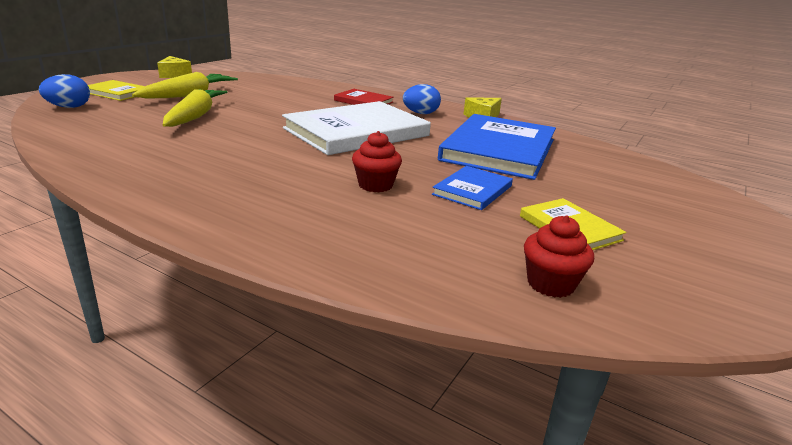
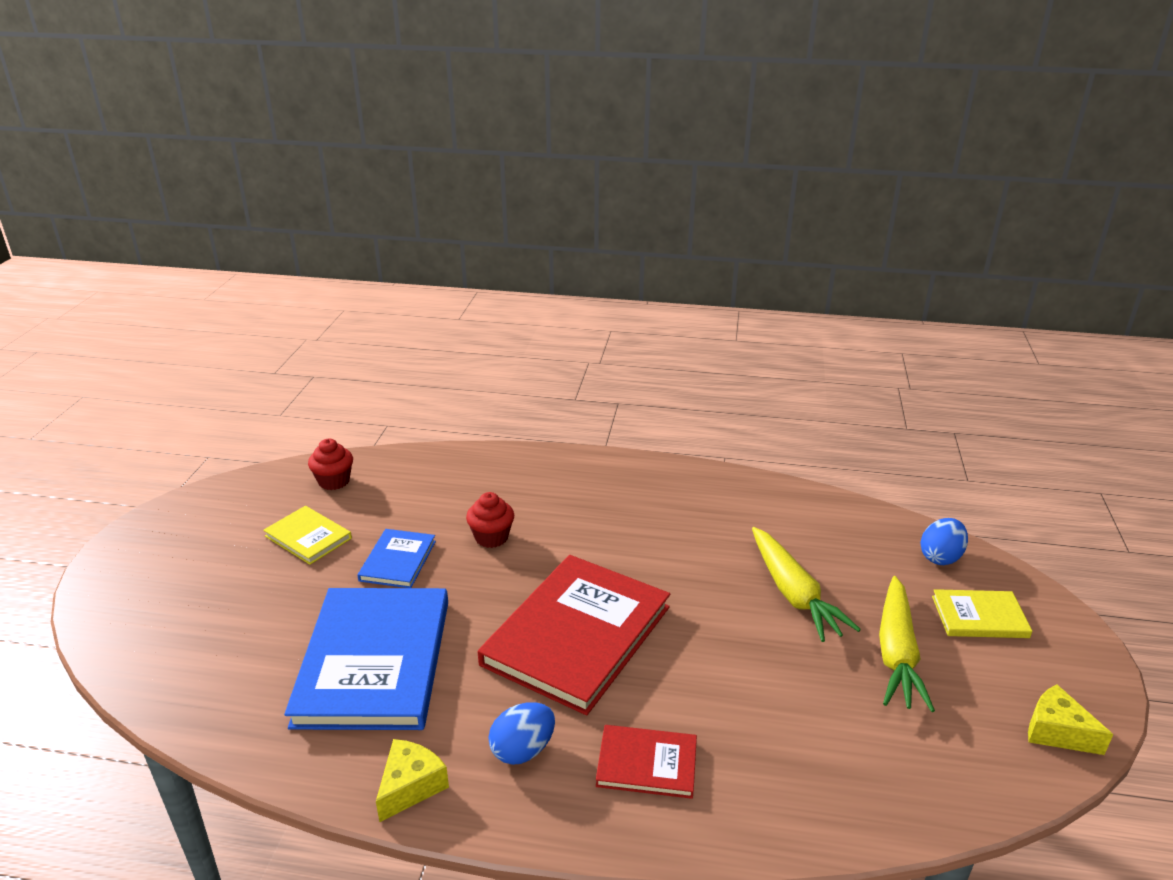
camera: 160 degrees right, 5 degrees up
(356, 132) = (577, 635): white book -> red book

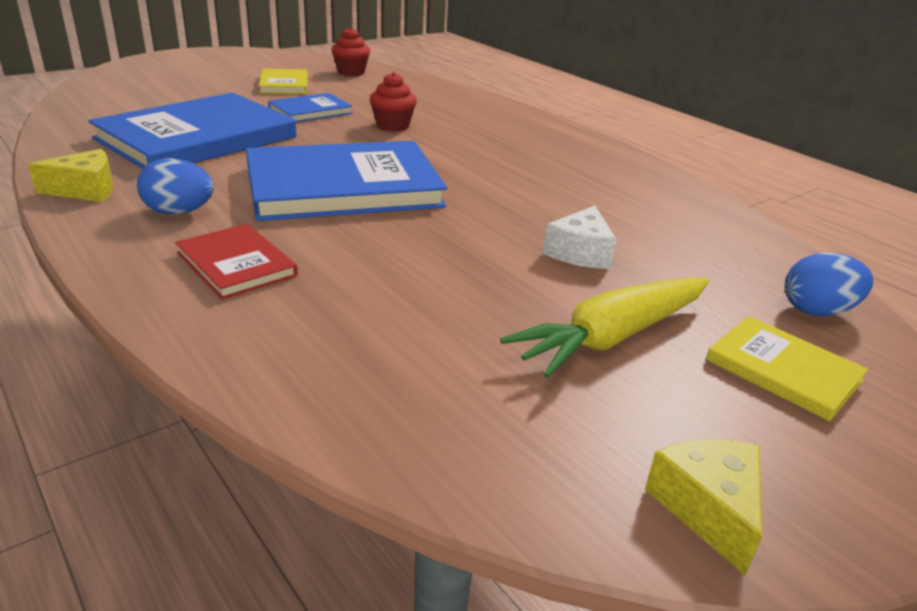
camera: 40 degrees right, 0 degrees up
(577, 635) = (343, 187): red book -> blue book
(793, 594) = (580, 253): yellow carrot -> white cheese

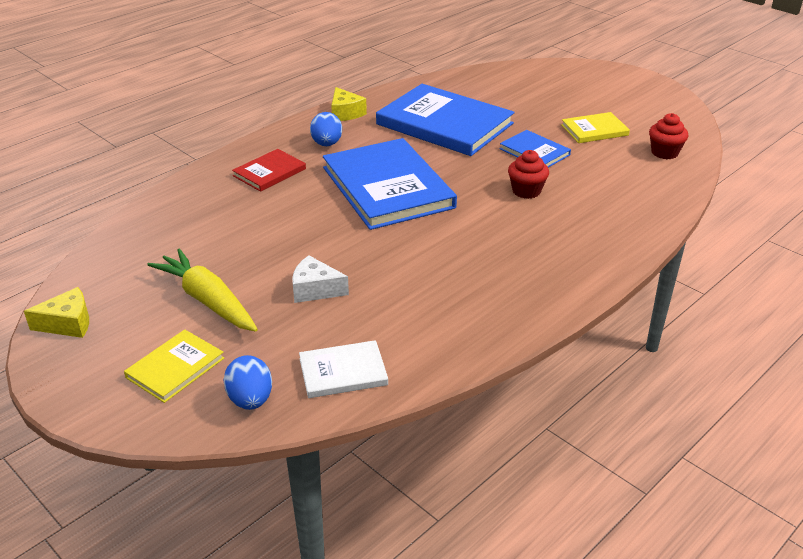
camera: 85 degrees right, 5 degrees up
(738, 250) = (343, 372): none -> white book

